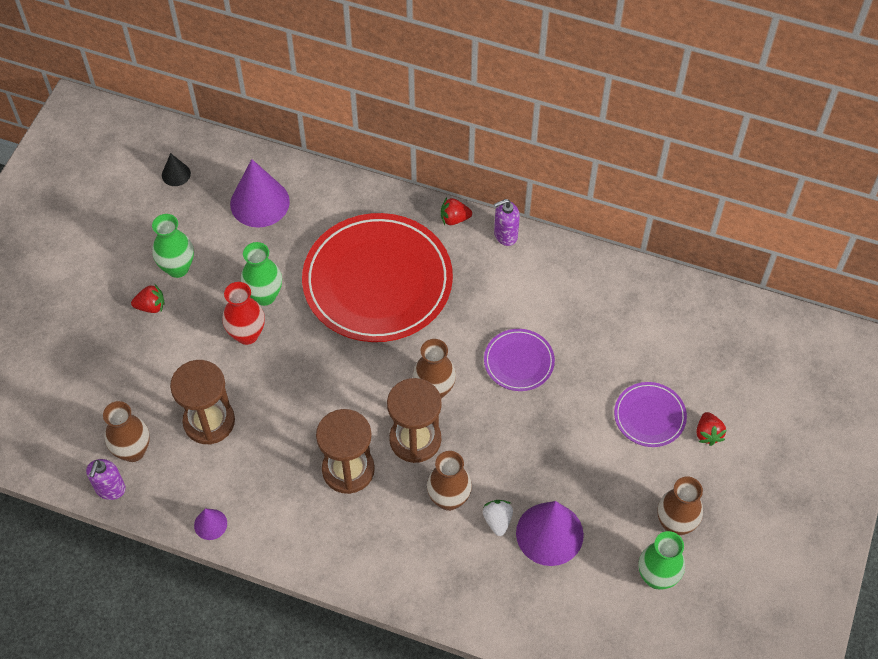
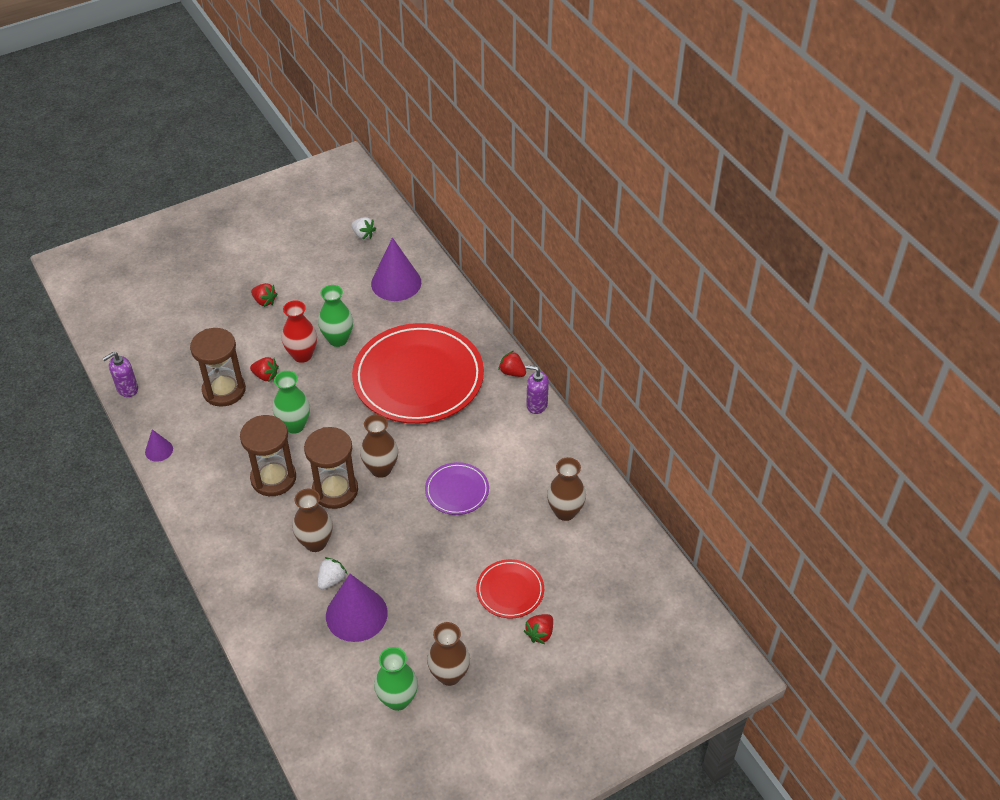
camera: 40 degrees right, 10 degrees down
(133, 451) = (163, 376): brown vase -> brown vase (565, 512)
(176, 174) = (363, 235): black cone -> white strawberry
(177, 268) = (304, 289): green vase -> green vase (294, 425)
(234, 379) = (266, 376): none -> red strawberry
(649, 416) = (510, 590): purple plate -> red plate

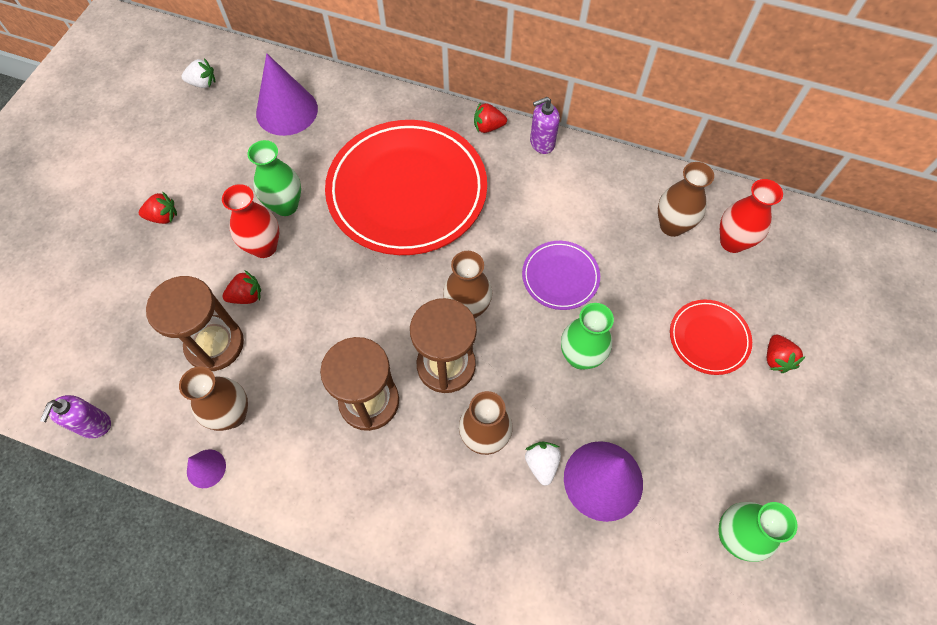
camera: 40 degrees left, 15 degrees up
(294, 425) = (332, 327): green vase -> green vase (580, 356)
(449, 675) = (749, 468): brown vase -> brown vase (232, 414)
(595, 549) = (732, 242): none -> red vase

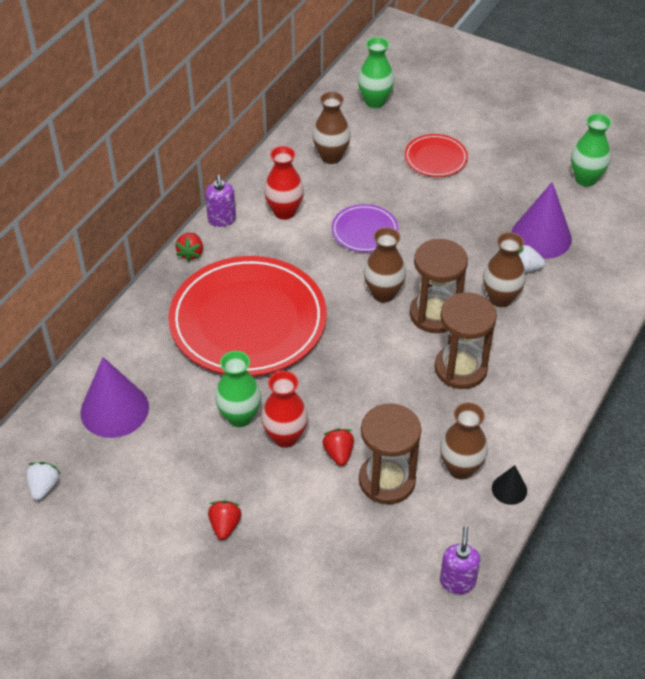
camera: 80 degrees left, 15 degrees down
(94, 425) = (457, 581): purple soap dispenser -> purple soap dispenser turned 105 degrees counterclockwise
(206, 468) = (509, 489): purple cone -> black cone
(580, 356) = (439, 231): green vase -> green vase (375, 101)
(732, 242) = (354, 127): red vase -> red vase (284, 212)
(776, 359) = (458, 128): red strawberry -> none

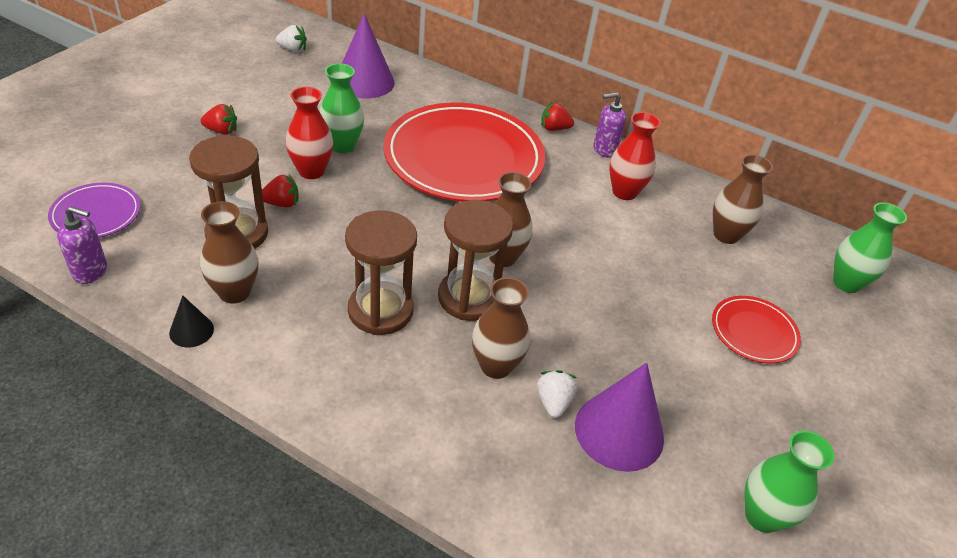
camera: 85 degrees right, 5 degrees down
(364, 231) = (603, 251): purple plate -> purple plate (96, 214)

